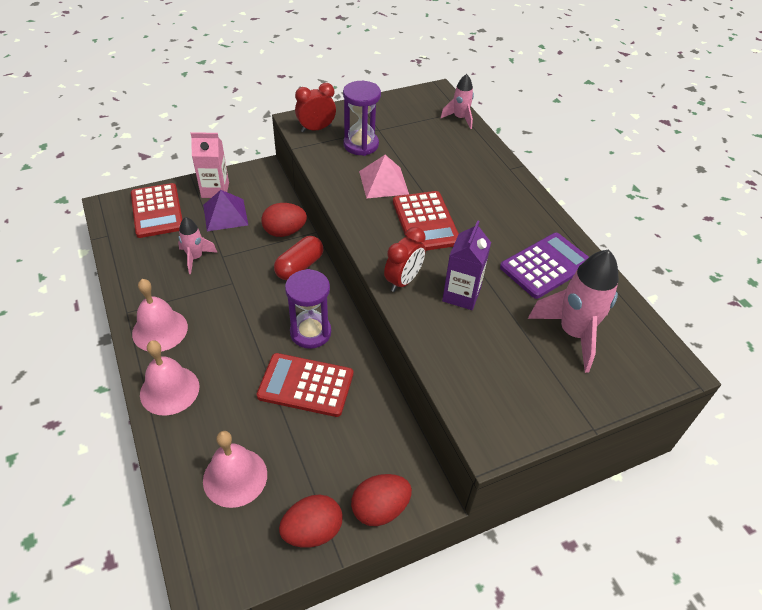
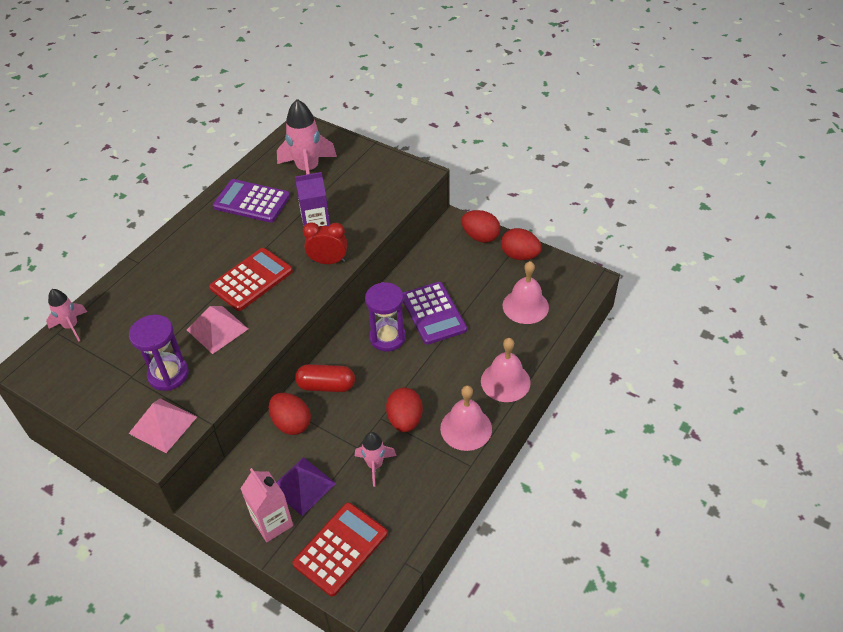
camera: 120 degrees left, 0 degrees up
(213, 296) = (405, 420): none -> red egg
(306, 385) = (433, 313): red calculator -> purple calculator
(316, 129) = (163, 425): red clock -> pink pyramid

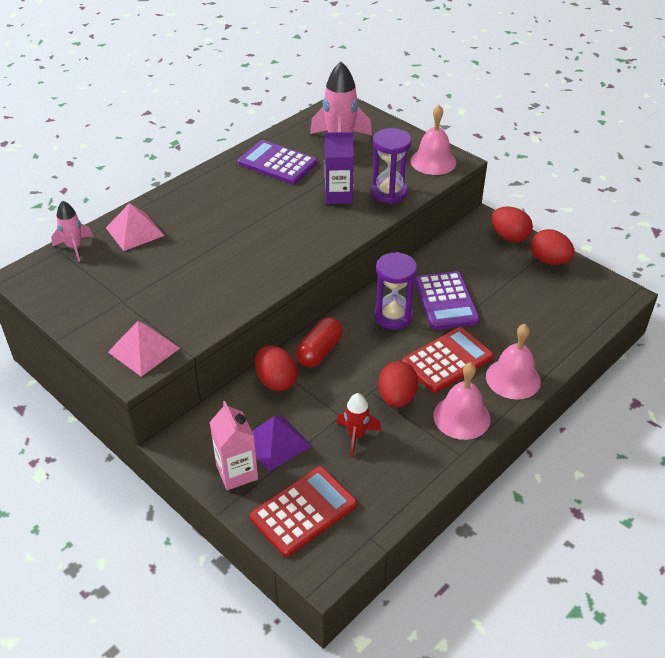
camera: 10 degrees right, 5 degrees down
(168, 375) = (160, 305): purple hourglass -> purple hourglass (389, 193)
(217, 329) = (218, 271): pink pyramid -> pink pyramid (134, 231)
(251, 280) = (262, 232): red calculator -> red calculator (447, 360)
(326, 386) = (319, 351): red capsule -> red capsule turned 75 degrees counterclockwise
(328, 261) = (344, 227): red clock -> none
(375, 465) = (356, 436): pink rocket -> red rocket
(525, 306) = (547, 309): pink bell -> pink bell (433, 161)

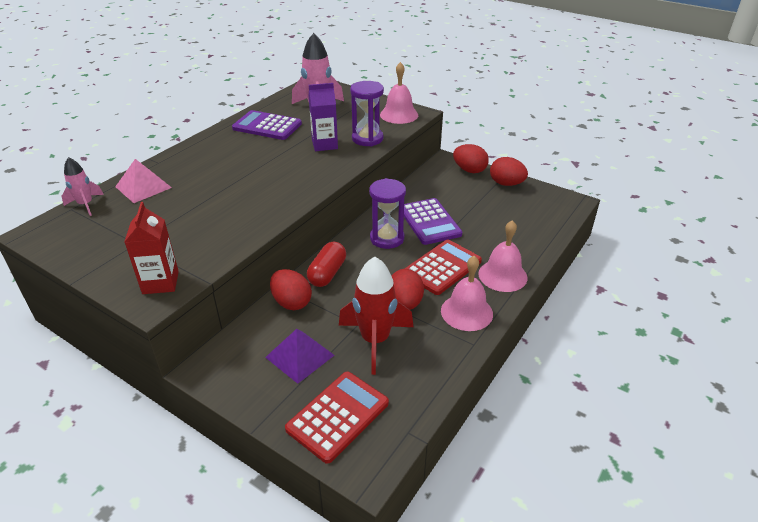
camera: 10 degrees left, 5 degrees down
(144, 350) = (160, 282): pink pyramid -> red carton
(237, 472) = (266, 389): pink carton -> none
(356, 436) = (375, 340): red rocket -> red rocket, size x1.77

